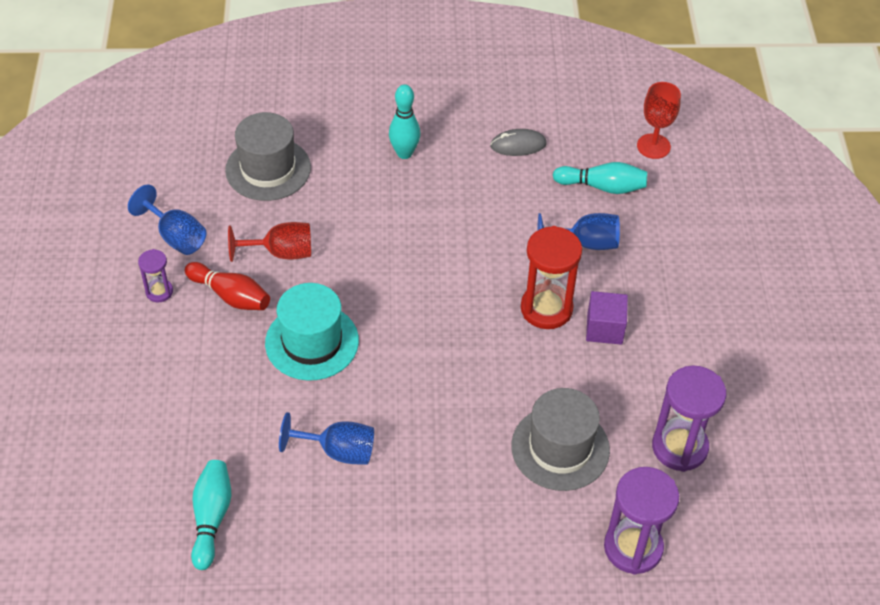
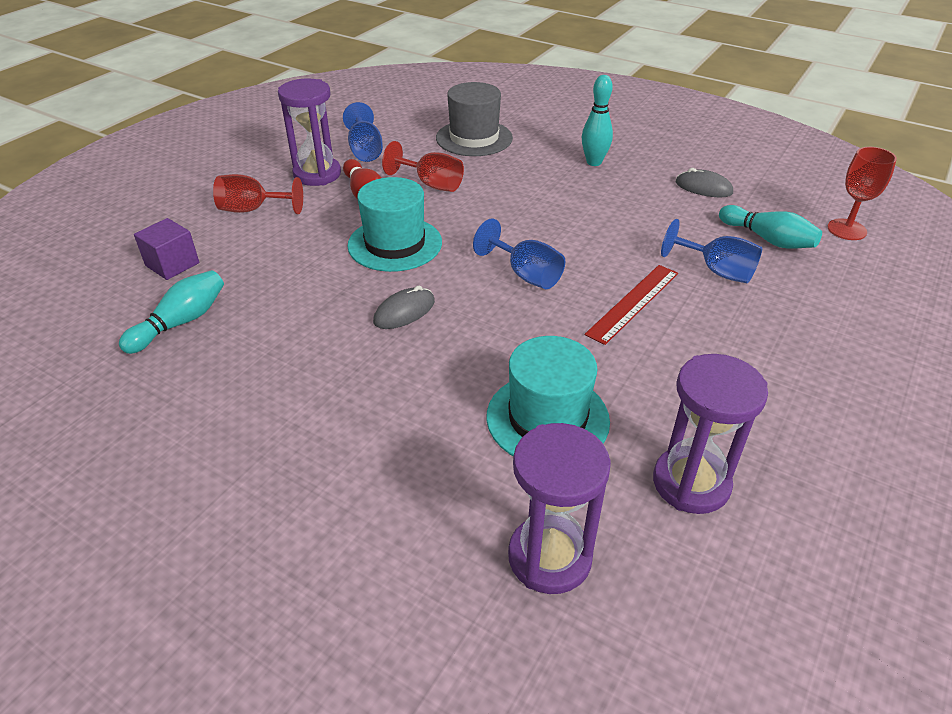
camera: 35 degrees right, 10 degrees down
(142, 367) = (253, 210): none -> red goblet
(159, 292) = (317, 174): purple hourglass -> purple hourglass, size x1.91
(338, 451) = (333, 324): blue goblet -> blue goblet (526, 274)
(383, 409) = (404, 312): none -> grey mouse
(546, 309) = (633, 303): red hourglass -> red ruler
(560, 448) = (547, 418): grey hat -> turquoise hat
(604, 328) = (683, 341): purple cube -> purple cube (172, 264)

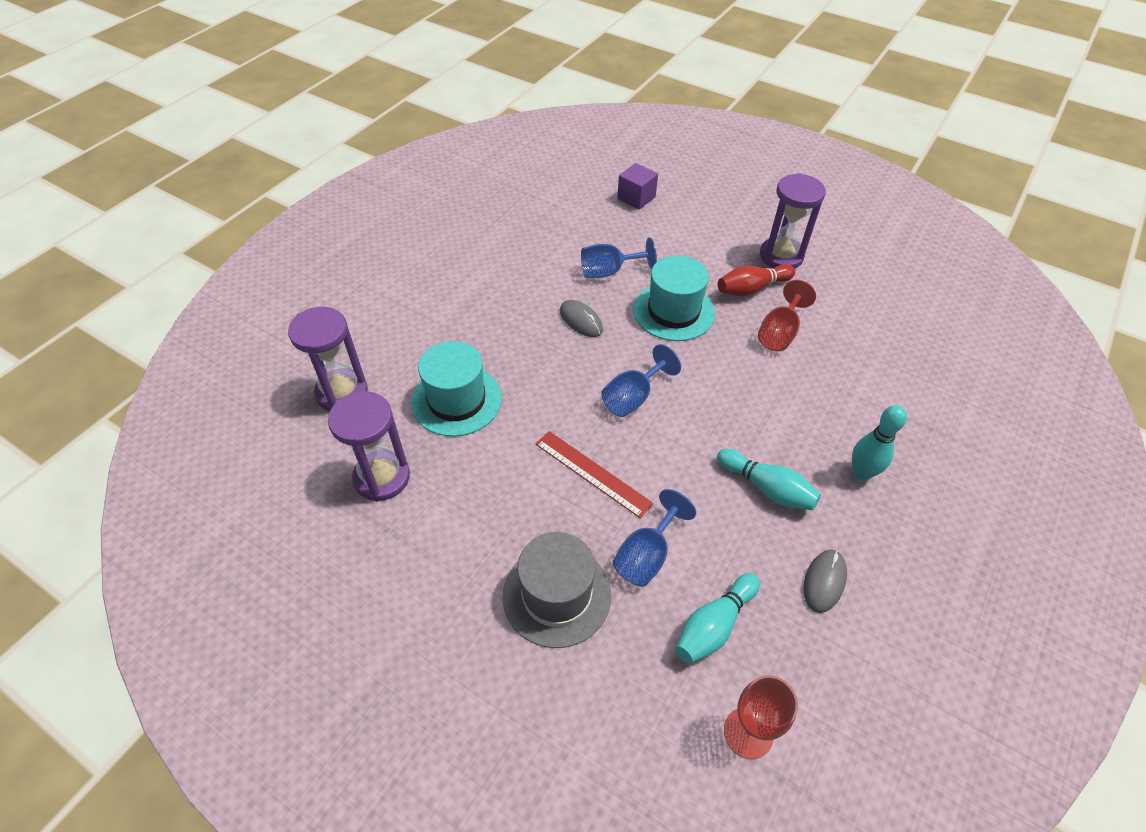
camera: 90 degrees right, 10 degrees up
(181, 322) = (570, 213): turquoise bowling pin -> turquoise bowling pin (767, 488)
(253, 210) = (715, 226): red goblet -> none
(365, 150) = (835, 284): blue goblet -> blue goblet (609, 271)
(474, 138) = (888, 366): grey hat -> grey hat (557, 595)

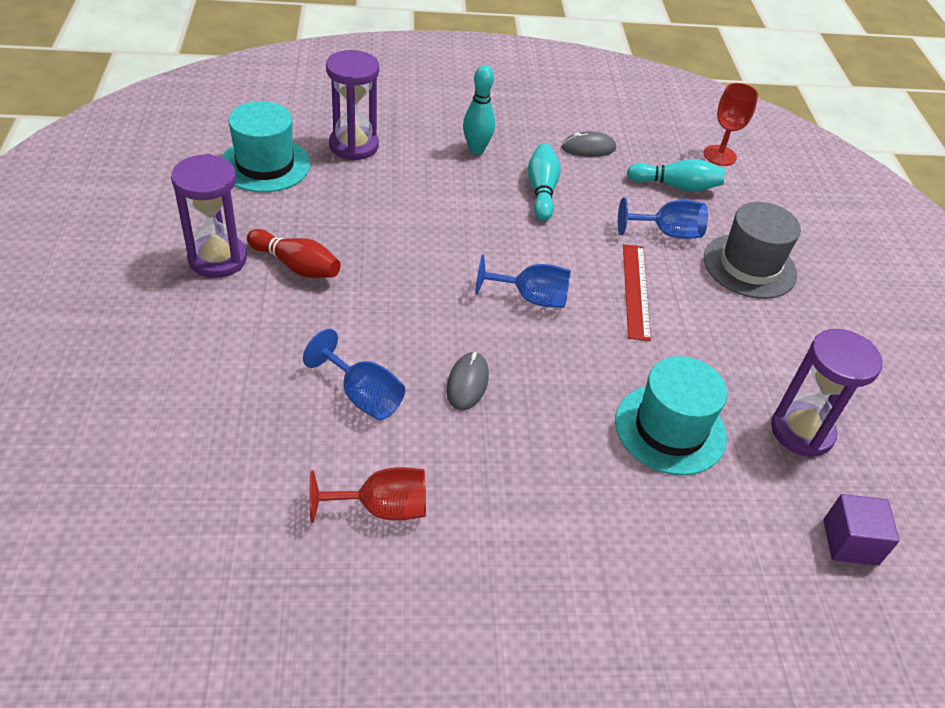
camera: 130 degrees left, 5 degrees down
(342, 393) = (771, 541): purple hourglass -> purple hourglass (354, 146)
(636, 198) = (177, 436): purple cube -> purple cube (850, 542)
(673, 311) = (385, 313): turquoise hat -> turquoise hat (265, 165)
(779, 333) = (351, 228): red goblet -> red goblet (382, 508)

